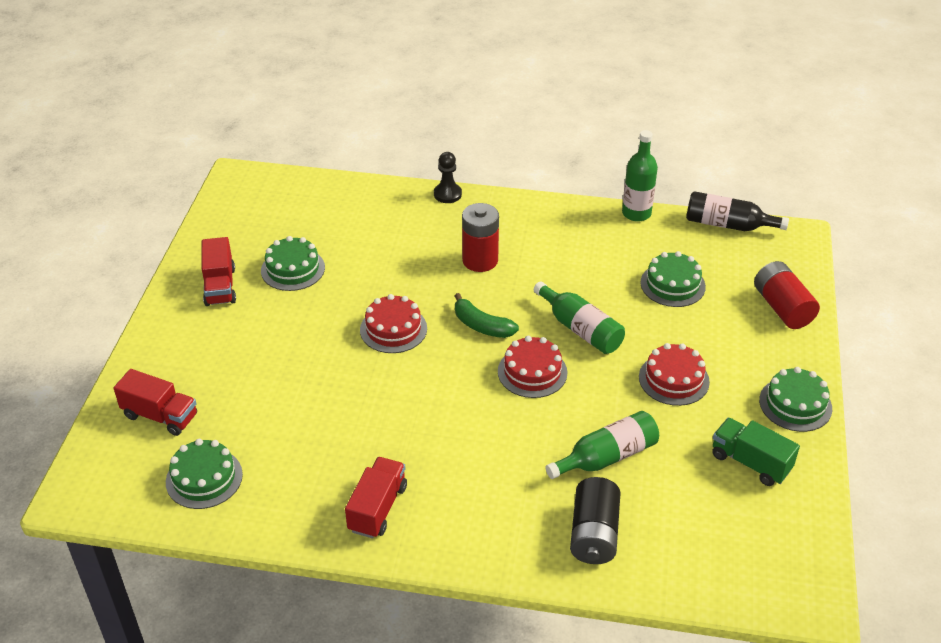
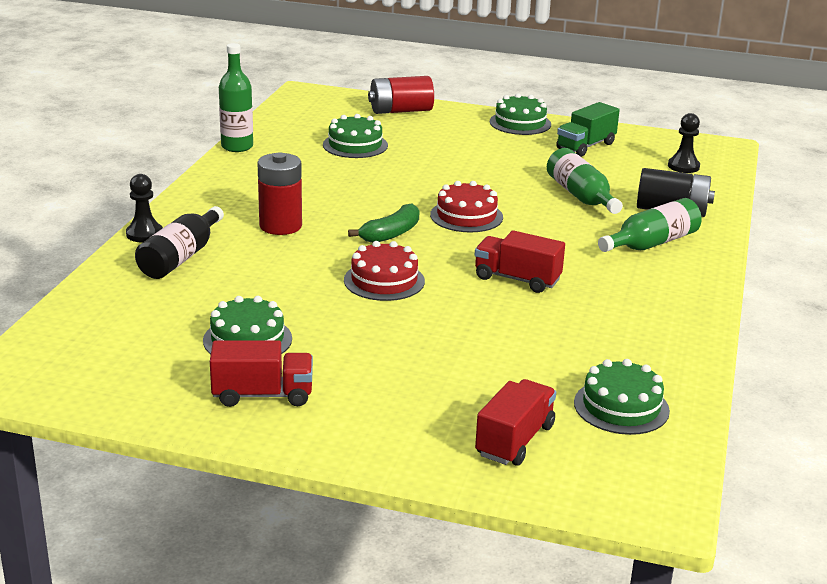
camera: 85 degrees left, 15 degrees down
(377, 508) = (655, 304): red truck -> red truck (517, 279)
(580, 329) = (408, 189): green bottle -> green bottle (651, 243)
(674, 379) = (485, 160): red cake -> none
(726, 553) = (683, 166): none -> black pawn
(727, 225) = (275, 114): black bottle -> black bottle (181, 257)

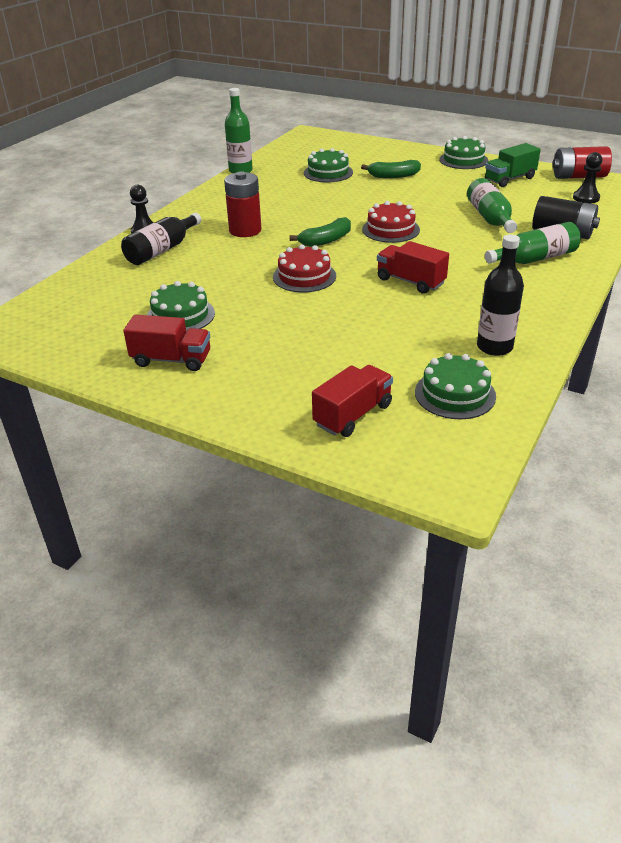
camera: 15 degrees right, 10 degrees up
(400, 111) = (374, 148): red battery -> red battery (578, 176)
(441, 147) = (393, 176): none -> green banana
(645, 350) = (494, 347): none -> black bottle

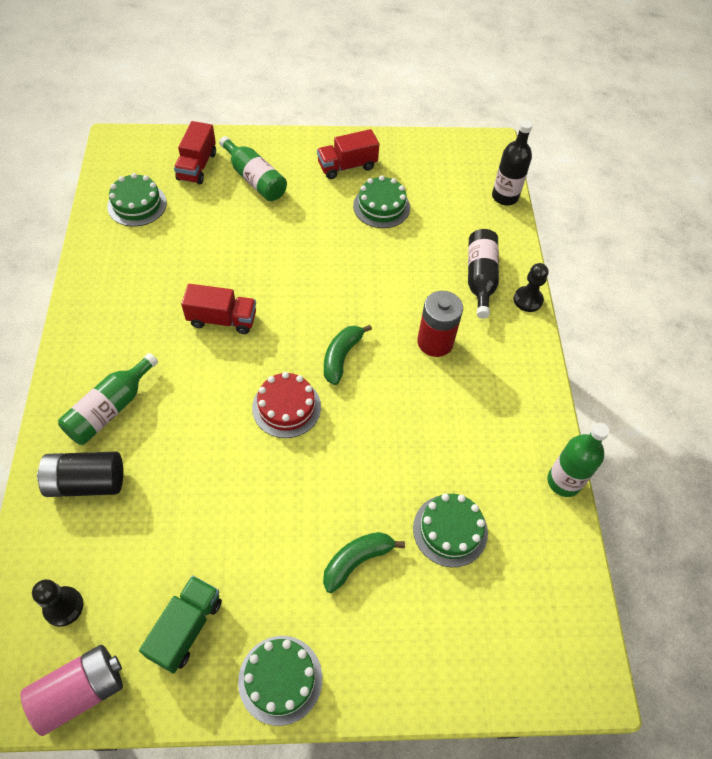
camera: 145 degrees right, 20 degrees up
(304, 276) = (322, 290): red cake -> none
(490, 218) = (182, 484): green bottle -> green bottle (255, 179)
(494, 347) = (121, 260): black bottle -> black bottle (505, 197)
(578, 176) = (81, 692): red battery -> pink battery

